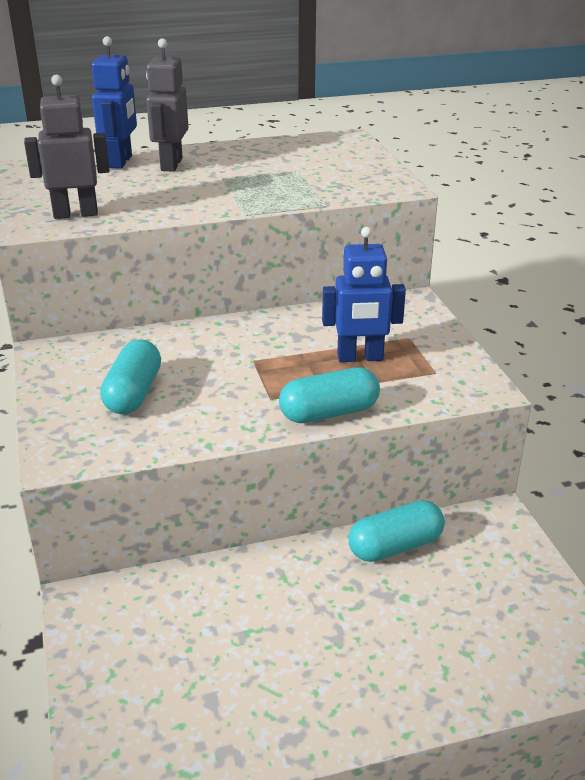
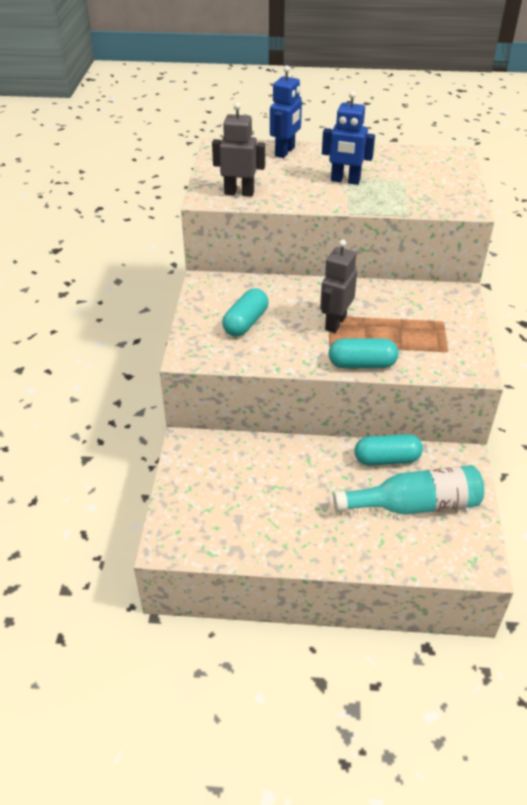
camera: 20 degrees right, 10 degrees up
(171, 164) = (318, 160): grey robot -> grey robot (335, 323)
(360, 358) = (401, 329): blue robot -> blue robot (345, 181)
(465, 600) = (414, 505): none -> turquoise bottle

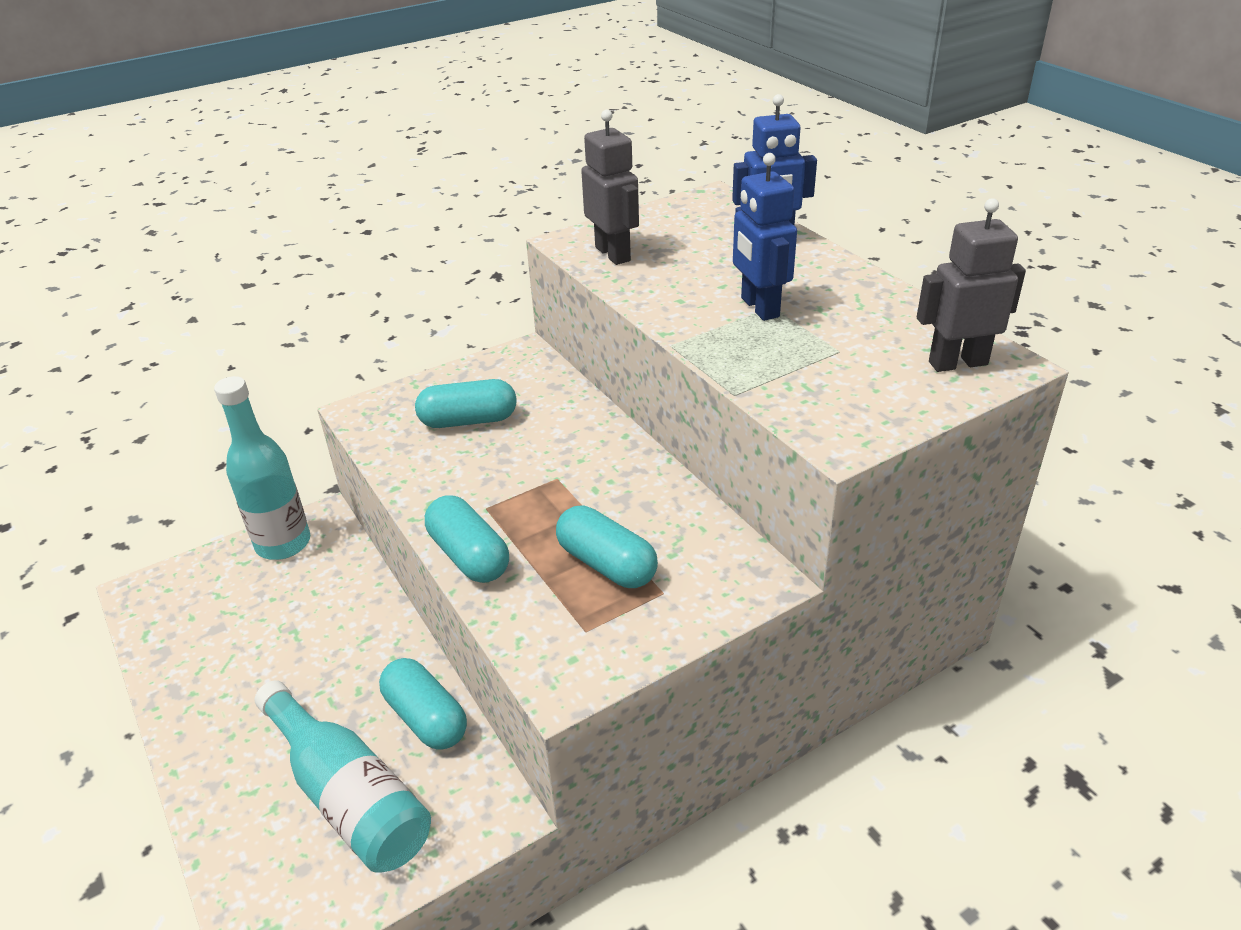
camera: 55 degrees right, 5 degrees down
(191, 466) = (283, 544): none -> turquoise bottle
(335, 323) = (543, 490): grey robot -> grey robot (957, 363)
(409, 327) = (606, 564): none -> turquoise capsule

